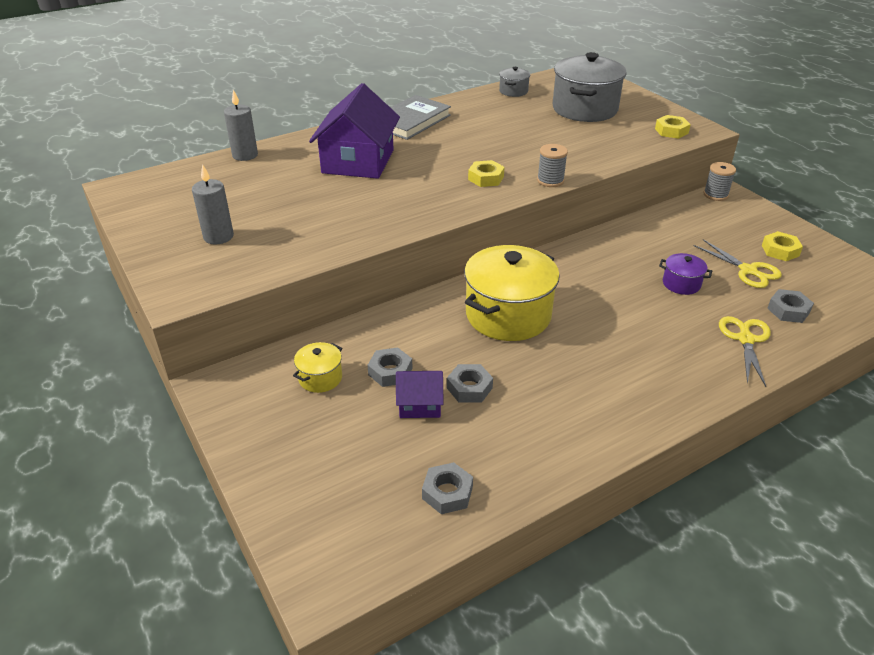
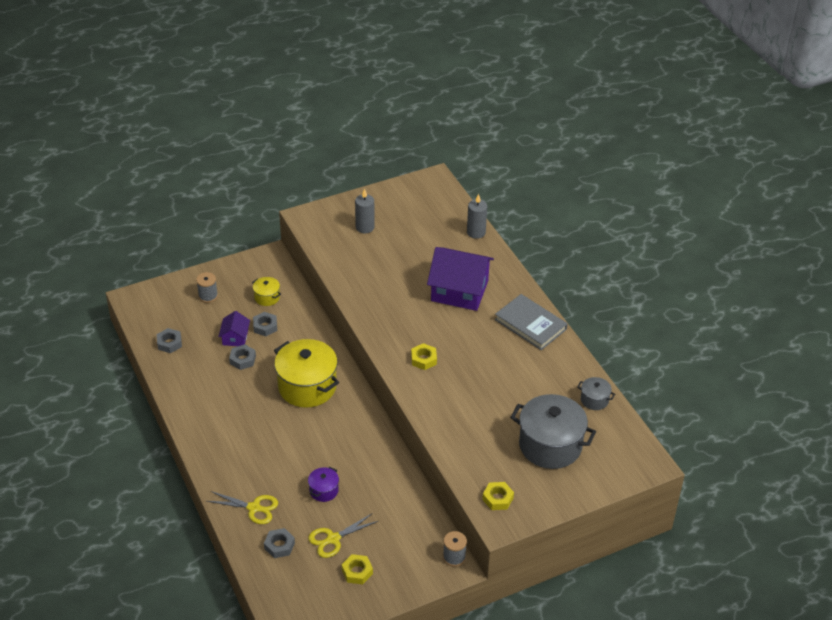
camera: 95 degrees right, 5 degrees up
(550, 181) = (414, 396): grey spool -> grey spool (208, 296)

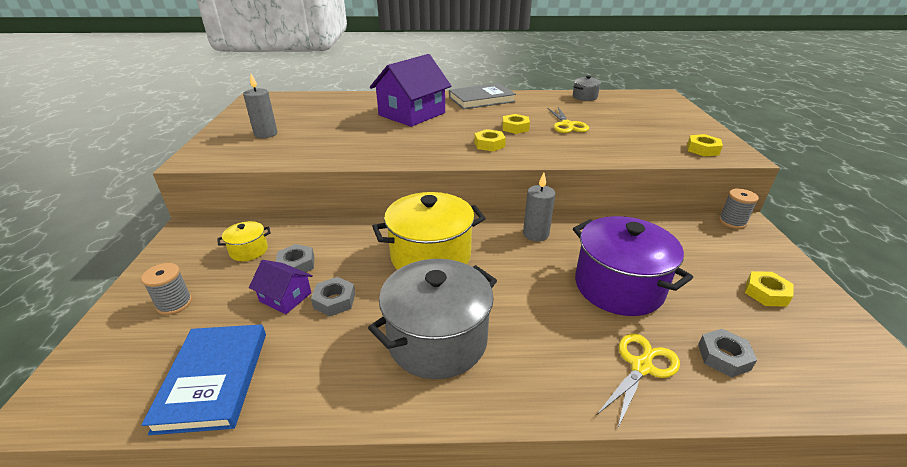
camera: 65 degrees left, 10 degrees down
(169, 343) = (214, 379): grey nut -> blue book
(324, 490) = (618, 286): purple pot -> purple pot, size x2.16
(333, 539) = (708, 300): yellow scissors -> yellow scissors (567, 125)
(471, 366) = (515, 128): none -> yellow nut
(476, 232) = (348, 96): grey candle -> grey candle (535, 234)
(550, 445) = (633, 118): grey pot -> grey pot (437, 340)

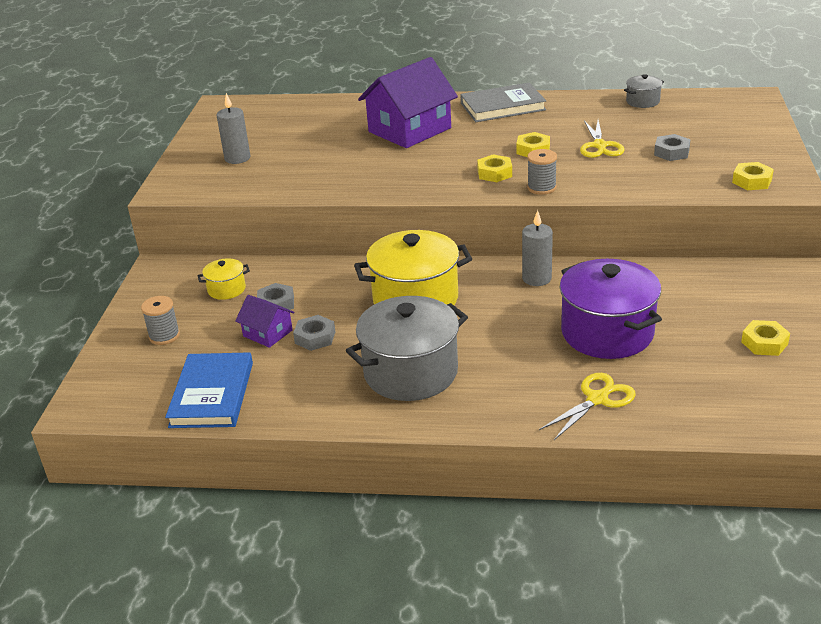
camera: 10 degrees right, 0 degrees up
(723, 357) = (682, 395): grey nut -> grey nut (671, 152)
(732, 222) = (777, 269): grey spool -> grey spool (541, 188)

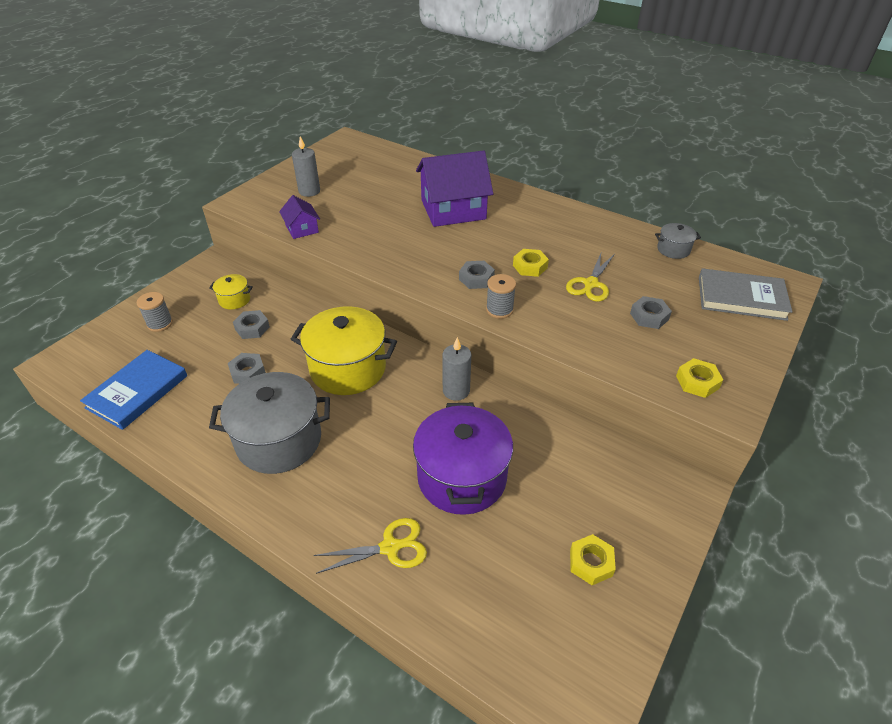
camera: 25 degrees right, 10 degrees up
(268, 333) = (222, 352): purple house -> purple house (302, 229)
(494, 173) = (476, 279): yellow nut -> grey nut
(502, 106) = (547, 212): grey book -> grey book (741, 298)

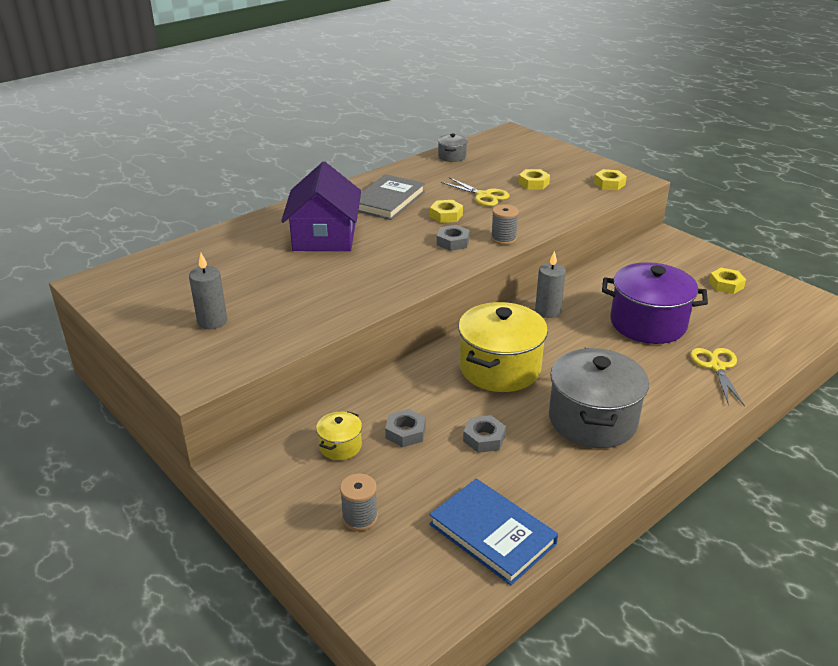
camera: 75 degrees left, 10 degrees down
(302, 229) = (300, 332): purple house -> none
(649, 316) = (533, 183): grey nut -> yellow nut
(741, 298) = (523, 149): grey book -> grey book (388, 200)

